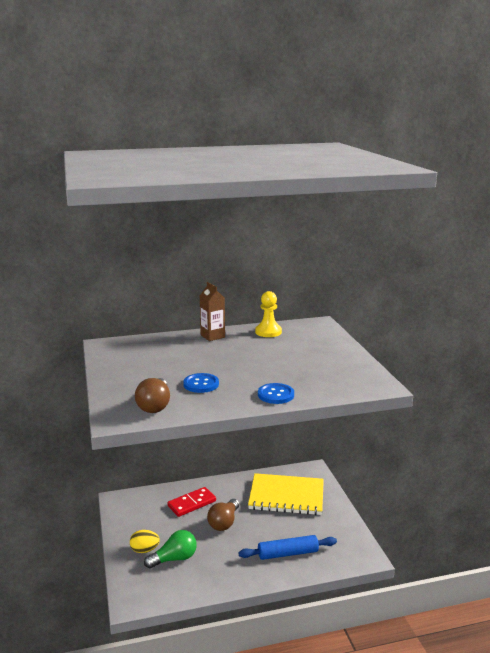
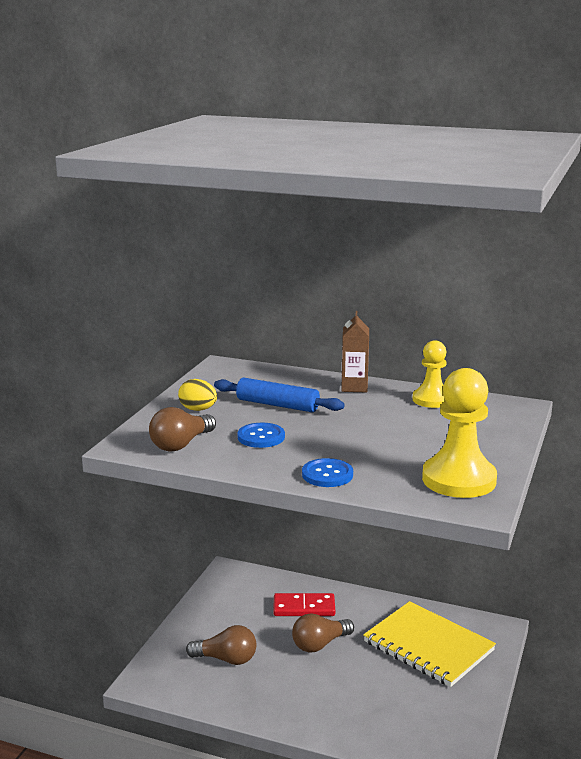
camera: 35 degrees right, 0 degrees up
(144, 550) = (205, 636): yellow egg -> yellow egg (198, 409)
(174, 559) = (226, 659): green light bulb -> brown light bulb
(287, 553) = (360, 713): blue rolling pin -> blue rolling pin (277, 405)
(349, 374) = (459, 480): none -> yellow pawn

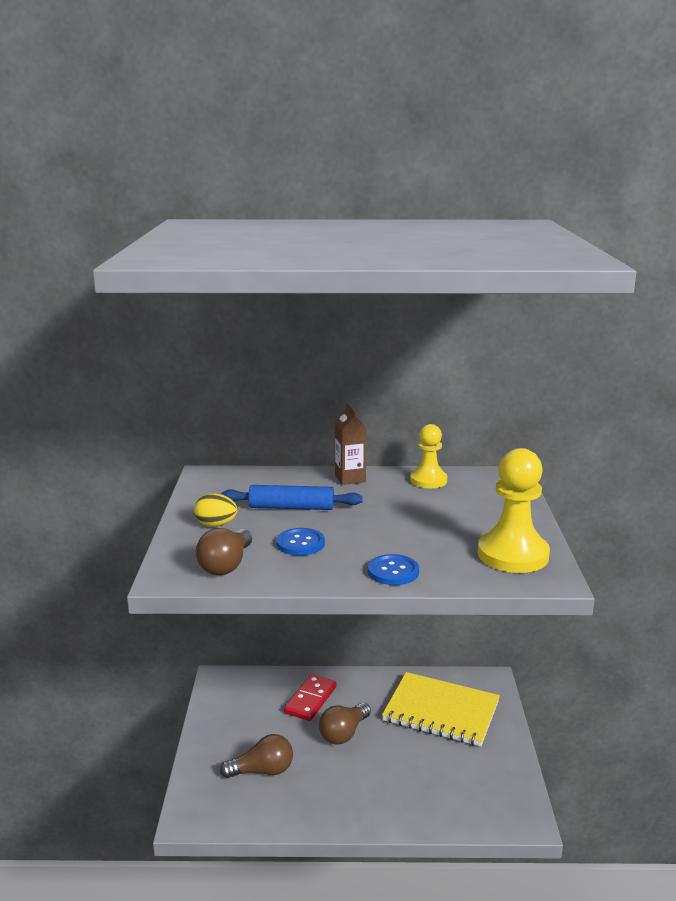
camera: 20 degrees left, 0 degrees up
(304, 608) = (310, 700): red domino -> red domino turned 45 degrees counterclockwise

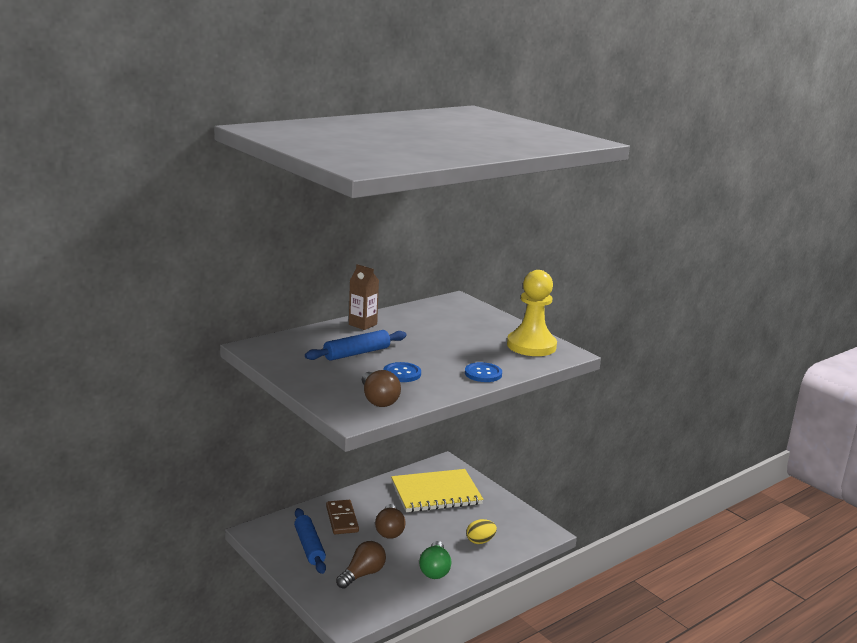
camera: 40 degrees left, 0 degrees up
(216, 525) = (325, 378): yellow egg -> yellow egg (480, 541)
(248, 716) = (309, 546): none -> blue rolling pin
(310, 700) = (342, 519): red domino -> brown domino
(341, 803) = (435, 569): none -> green light bulb
(428, 480) = (415, 313): yellow pawn -> none

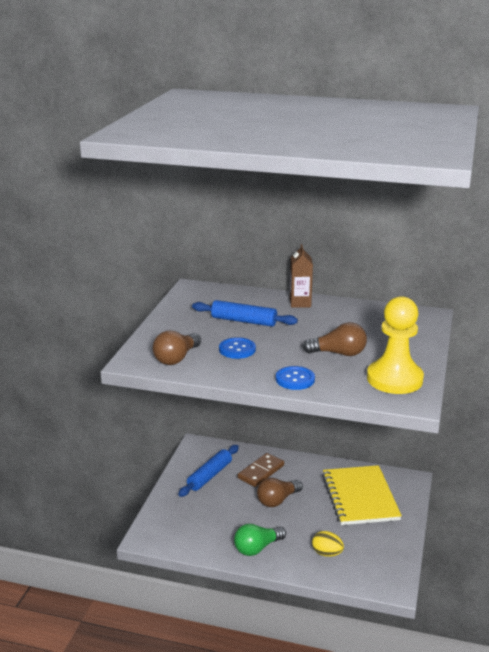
camera: 55 degrees right, 5 degrees up
(362, 574) = (207, 516): brown light bulb -> brown light bulb (338, 353)
(436, 493) = (360, 497): yellow notebook -> yellow notebook turned 45 degrees clockwise

